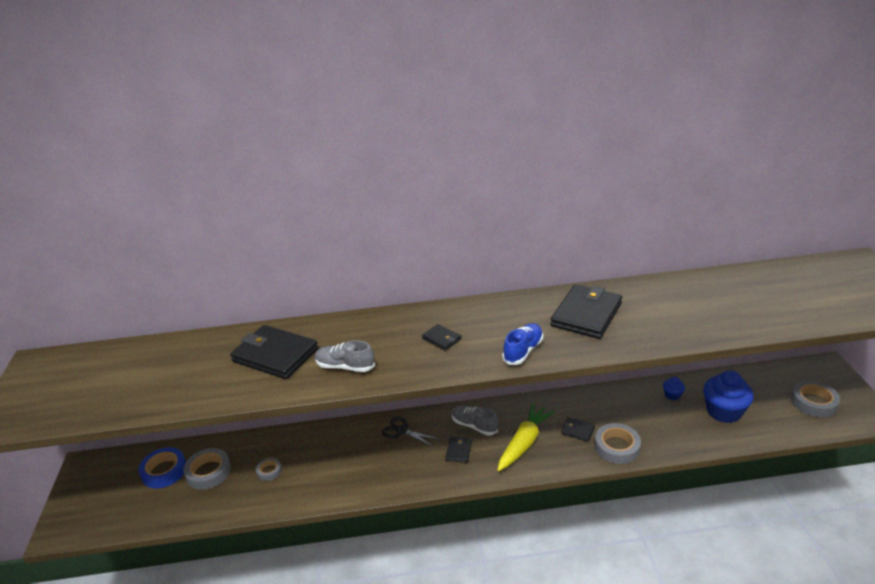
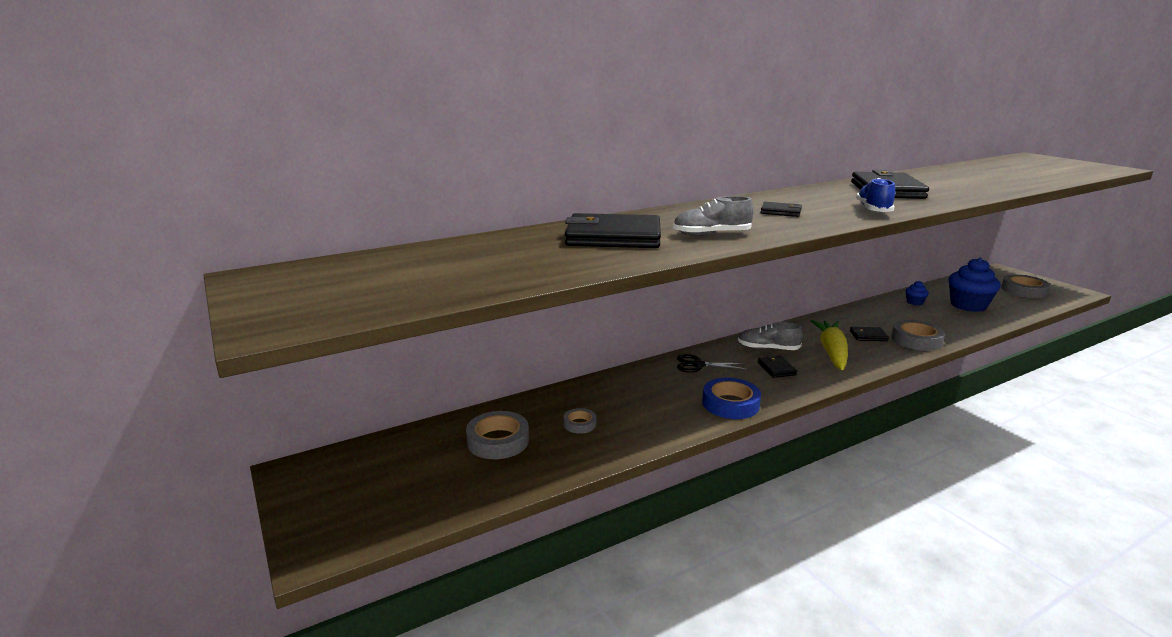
camera: 25 degrees left, 10 degrees down
(164, 471) = (431, 452): blue tape -> blue tape (730, 404)

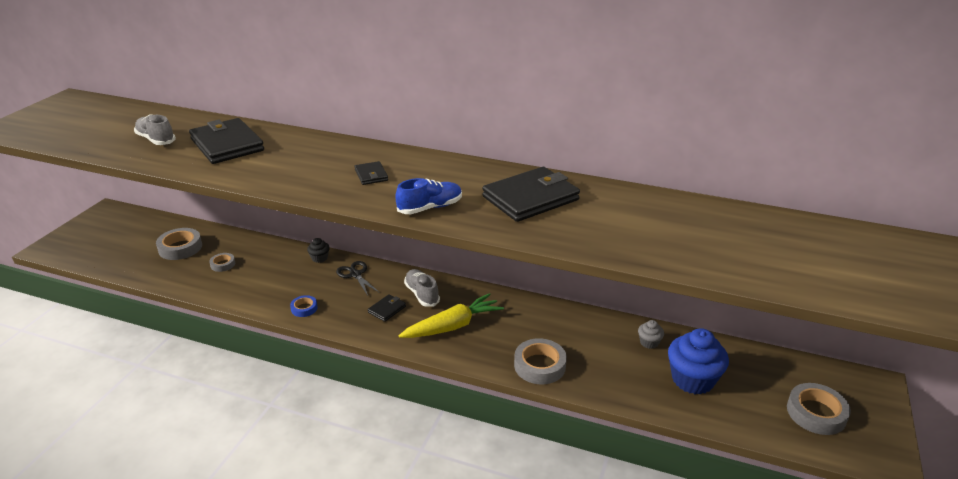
camera: 50 degrees right, 10 degrees up
(643, 372) = (319, 258): none -> black cupcake
(711, 234) = (267, 170): grey shoe -> grey shoe (156, 140)
(730, 404) = (304, 308): blue tape -> blue tape, size x0.56
(868, 336) = (515, 336): black wallet -> none
(914, 302) = (649, 342): blue cupcake -> grey cupcake

